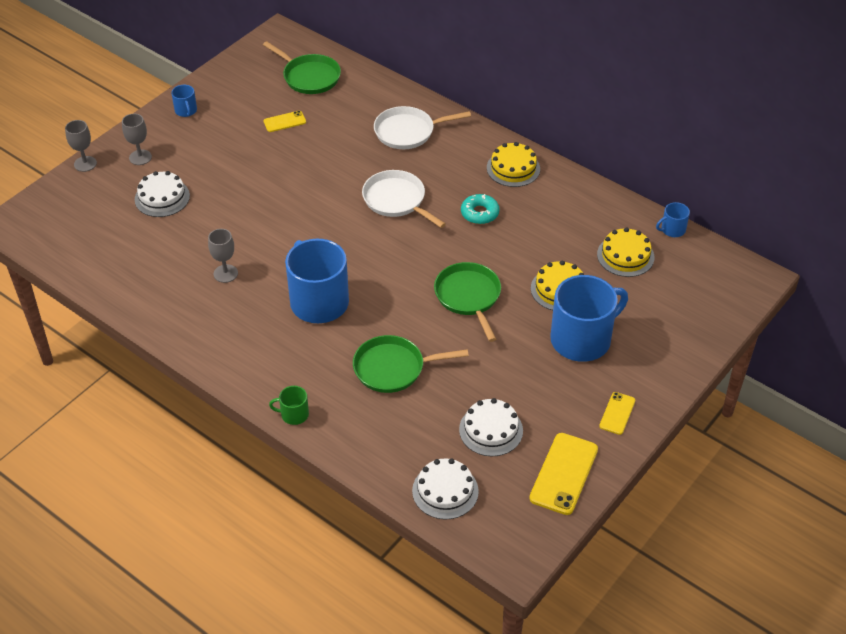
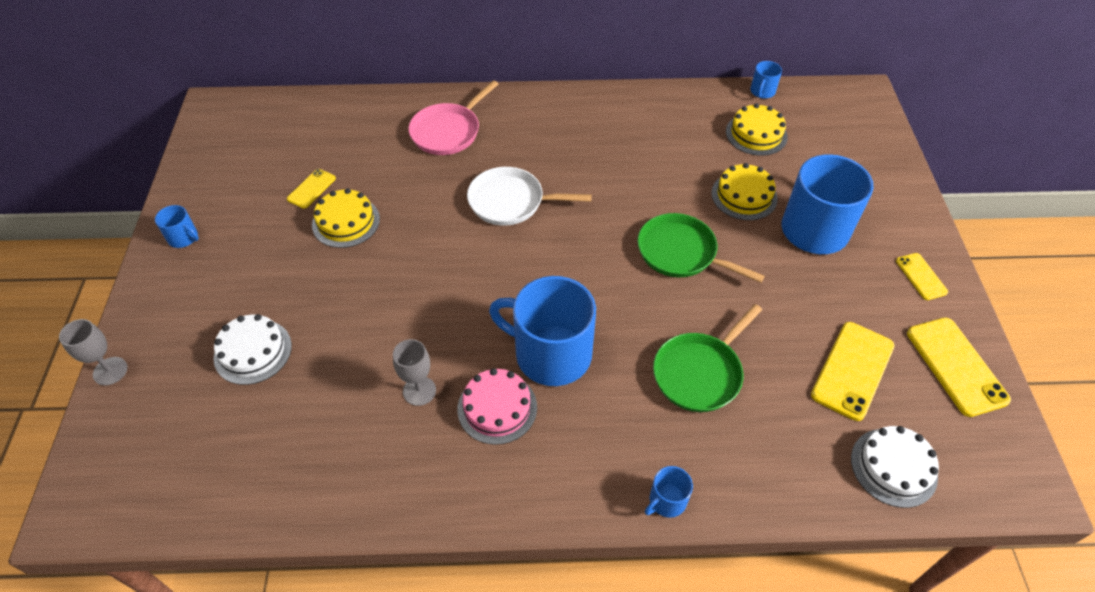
camera: 40 degrees left, 5 degrees up
(140, 157) = (178, 321): grey goblet -> none
(257, 309) = (497, 408): none -> pink cake
(294, 414) = (666, 500): green mug -> blue mug
(309, 77) = (291, 131): green pan -> none
(407, 132) = (448, 132): white pan -> pink pan
(479, 213) = (598, 169): turquoise donut -> none
(491, 430) = (852, 370): white cake -> yellow phone
(513, 168) = (579, 112): yellow cake -> yellow cake (346, 222)

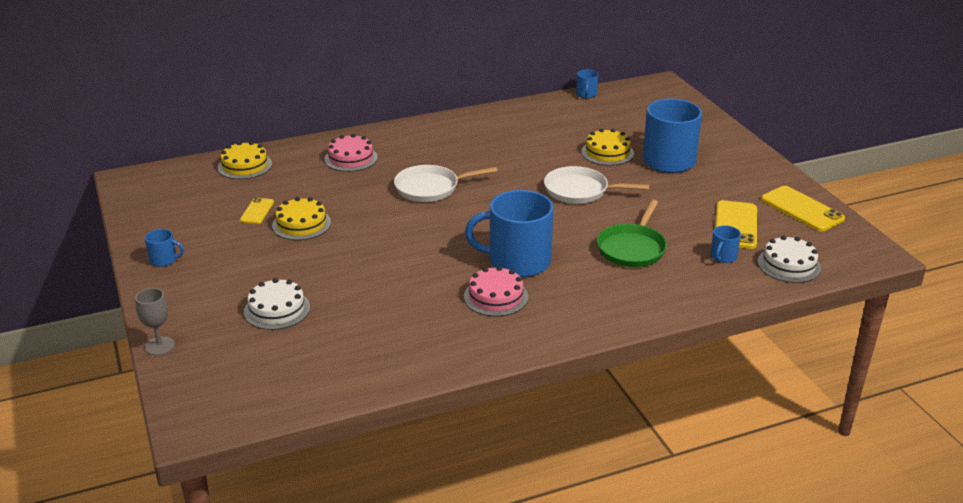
camera: 20 degrees left, 20 degrees down
(419, 391) = (429, 301): grey goblet -> none
(448, 132) = (351, 158): pink pan -> pink cake
(666, 500) = (648, 314): blue mug -> blue mug (723, 256)
(680, 252) = (579, 190): green pan -> white pan
(756, 134) = (596, 118): yellow cake -> yellow cake (245, 166)
(921, 276) = (755, 170): yellow phone -> none

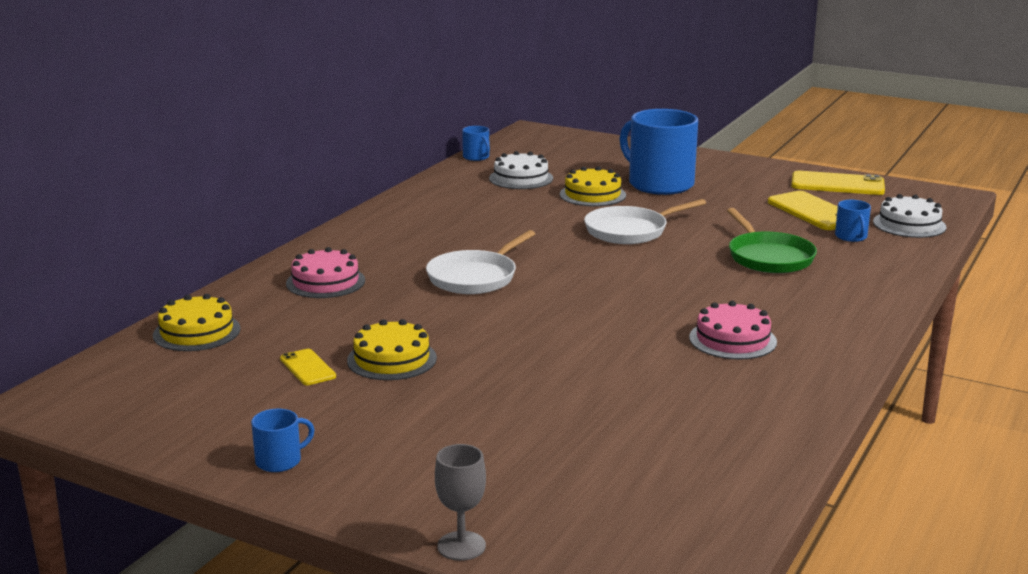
camera: 40 degrees left, 10 degrees down
(277, 309) = (532, 446): white cake -> white cake (521, 178)
(517, 261) = (691, 304): blue mug -> none

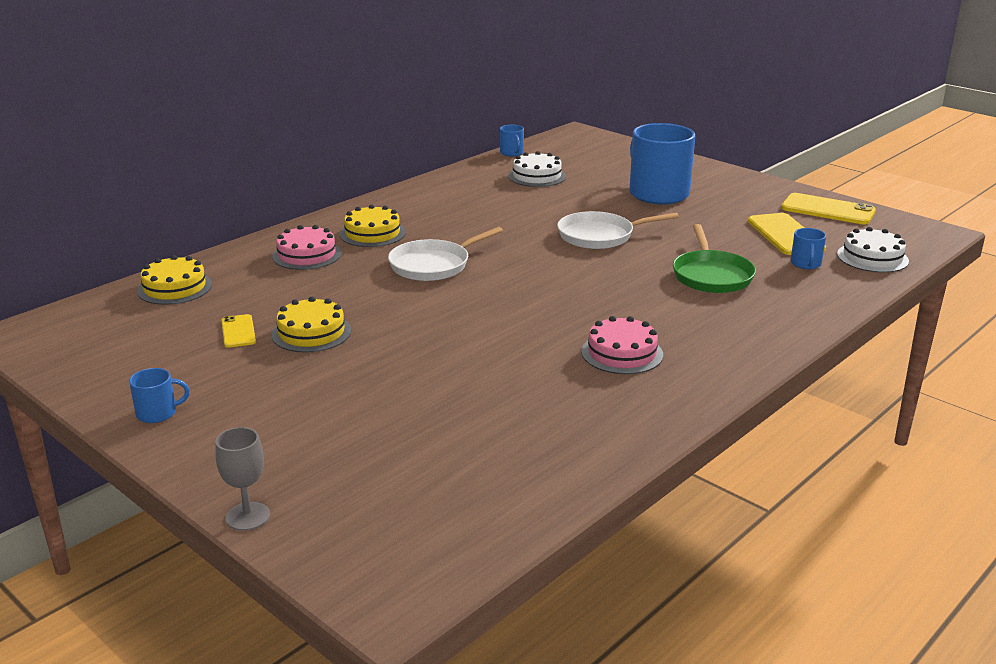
camera: 15 degrees right, 5 degrees up
(592, 194) = (590, 198): yellow cake -> yellow cake (372, 233)

